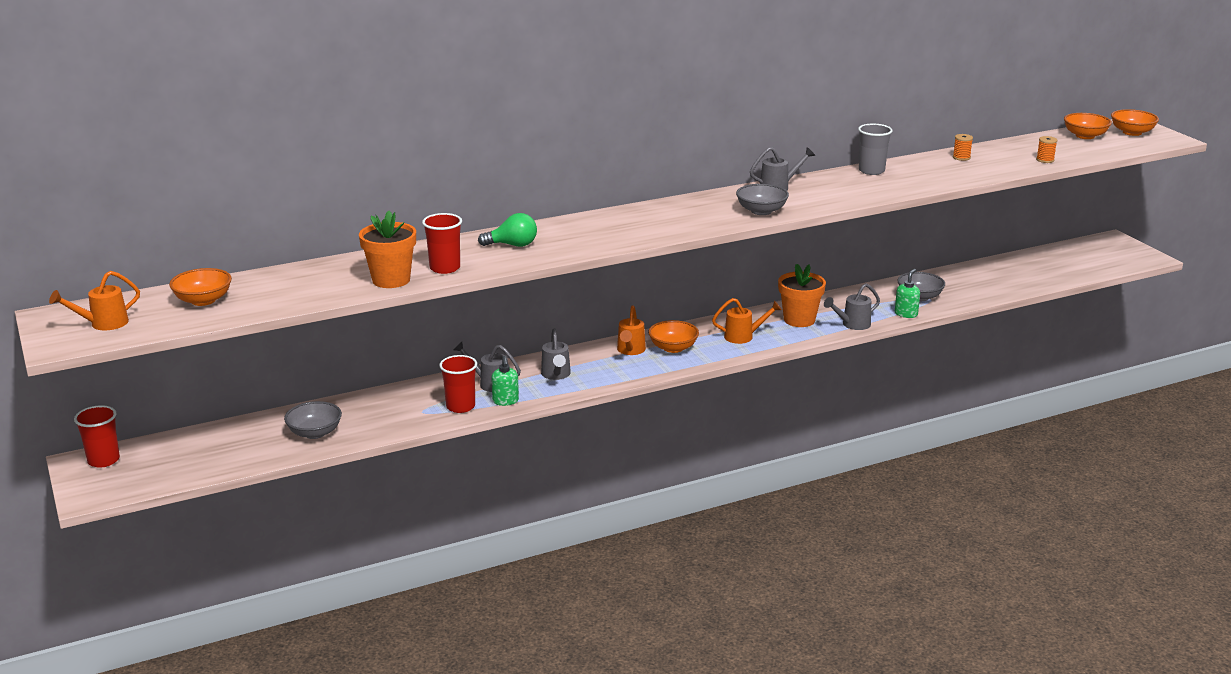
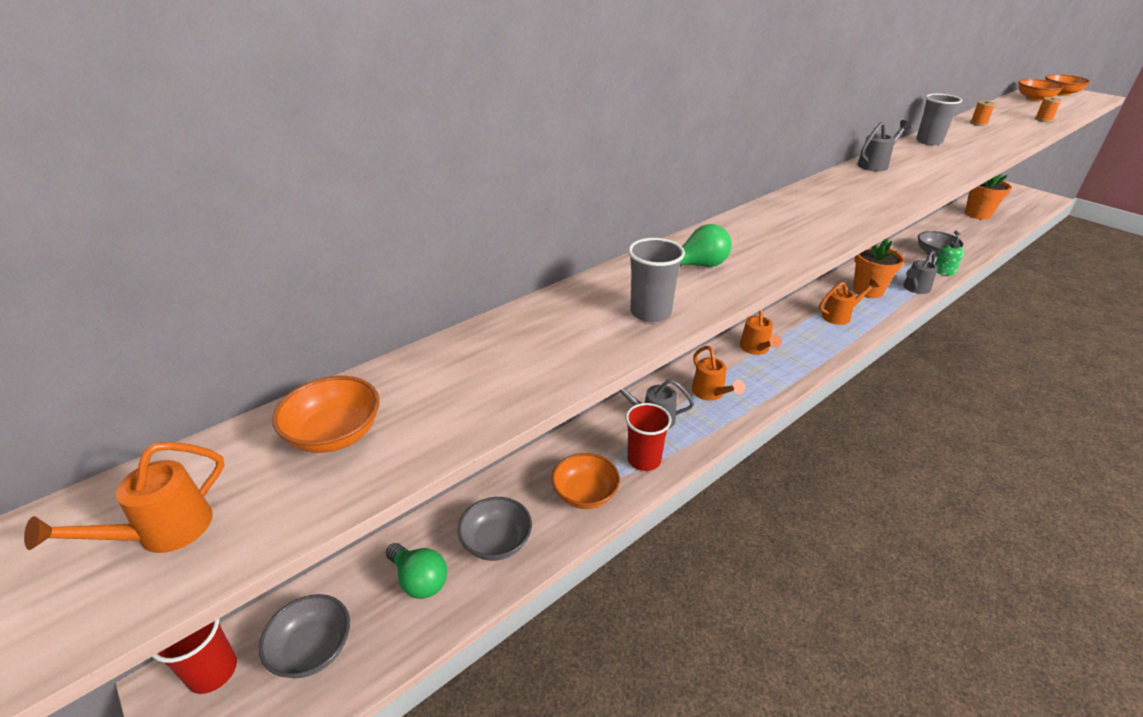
camera: 15 degrees left, 10 degrees up
(250, 442) = (419, 580): none -> green light bulb
(391, 280) = (597, 344): orange flower pot -> orange flower pot (977, 214)
(445, 268) = (650, 312): red cup -> grey cup
(505, 401) = (686, 441): green soap dispenser -> none
(556, 375) = (710, 393): grey watering can -> orange watering can
(673, 348) = (791, 339): orange bowl -> orange bowl (585, 494)
(761, 211) = (897, 191): grey bowl -> grey bowl (312, 649)

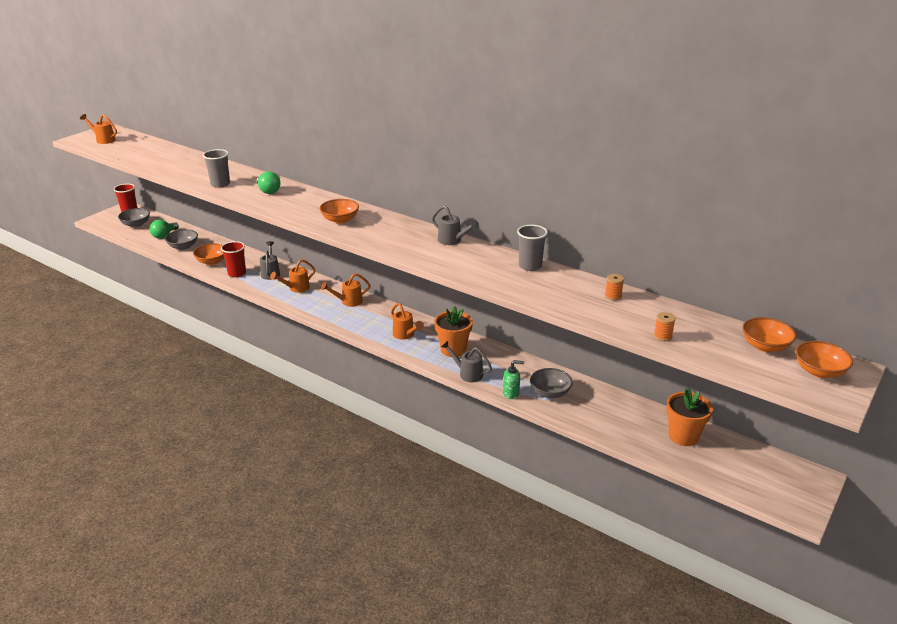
camera: 75 degrees right, 5 degrees down
(335, 434) = (141, 149): orange bowl -> orange bowl (340, 220)

